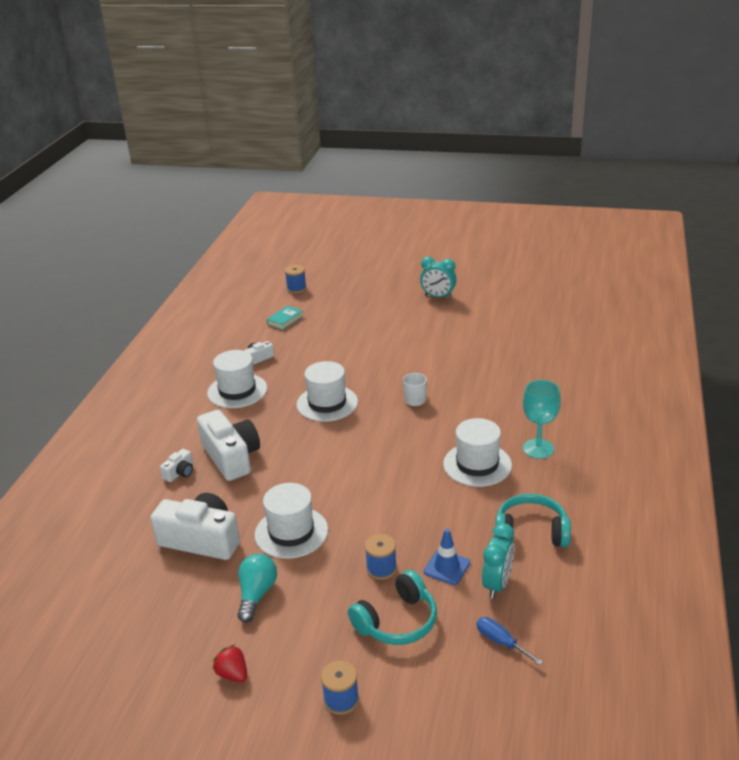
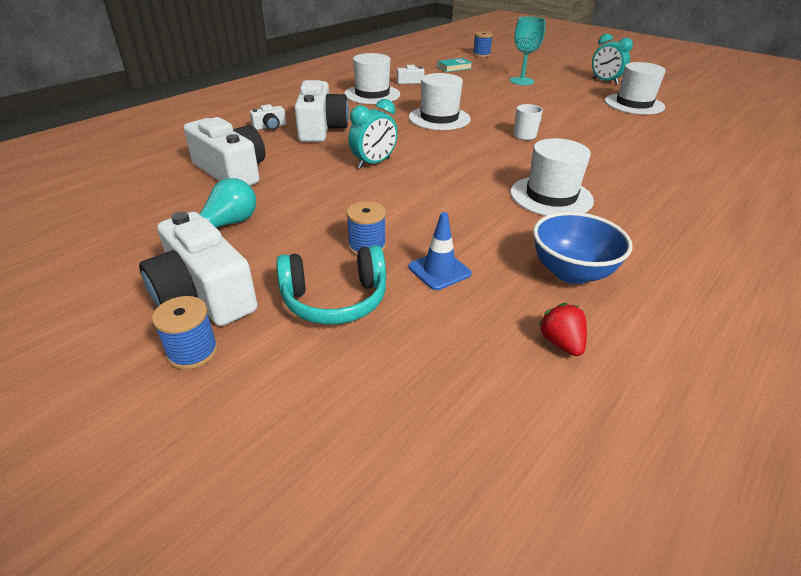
camera: 25 degrees right, 5 degrees up
(233, 674) = (125, 279): red strawberry -> red strawberry (561, 343)
(291, 532) = (312, 190): white hat -> white hat (634, 104)
(304, 658) = (204, 294): none -> white camera
(497, 584) = (486, 309): turquoise clock -> turquoise clock (374, 163)
(501, 642) = (439, 373): blue screwdriver -> none
(531, 532) = (571, 272): turquoise headphones -> blue bowl
(538, 449) = (634, 203): turquoise goblet -> turquoise goblet (521, 81)

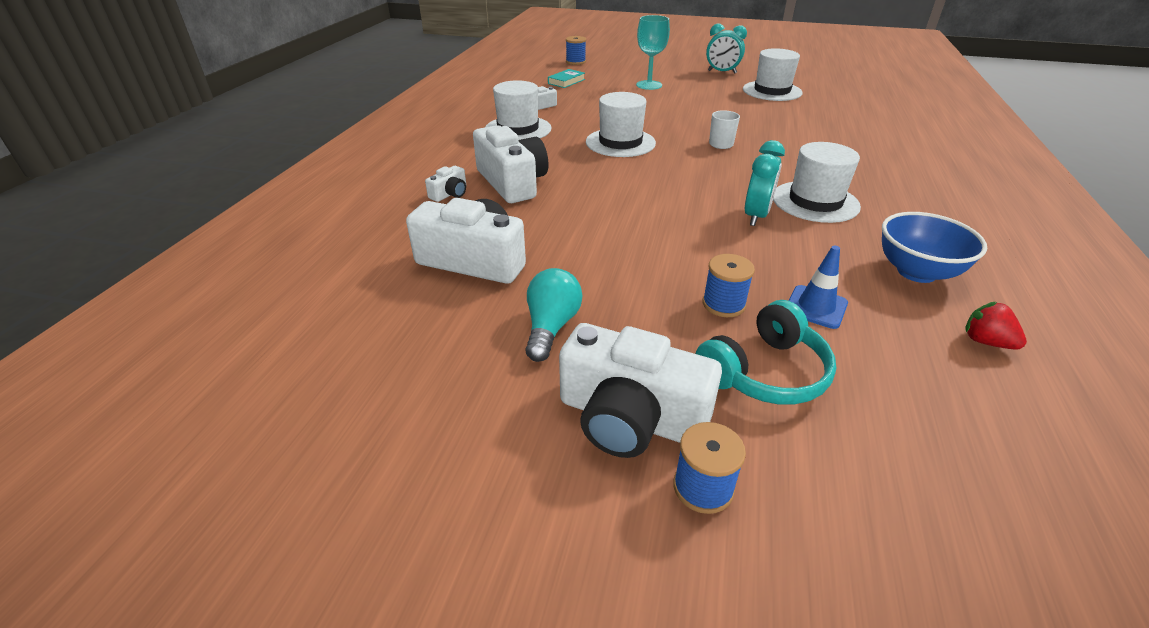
camera: 25 degrees left, 0 degrees up
(374, 163) = (617, 209): turquoise clock -> turquoise clock (756, 216)

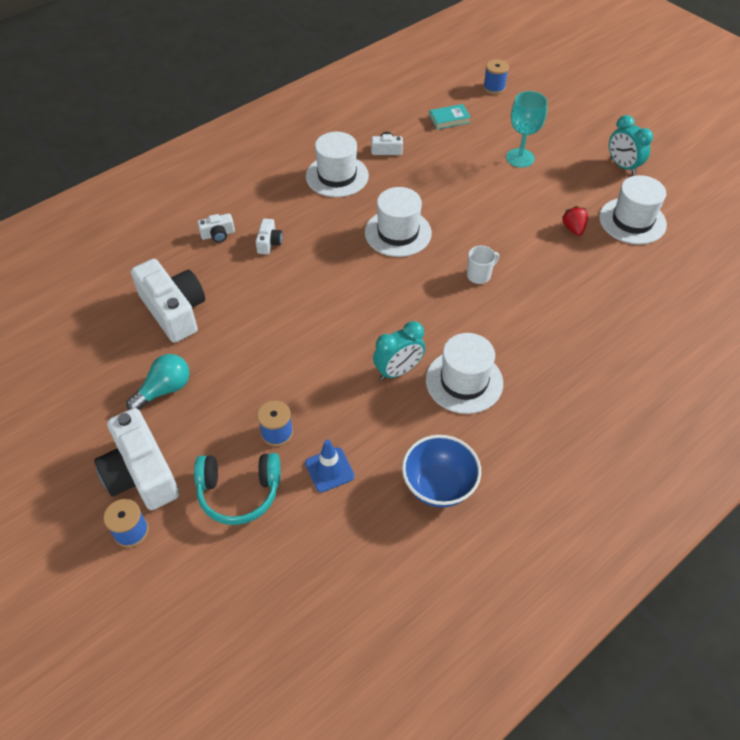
camera: 35 degrees right, 15 degrees up
(512, 182) = (269, 243): white camera -> white camera, size x0.46
(986, 342) = (397, 560): red strawberry -> red strawberry (573, 229)

